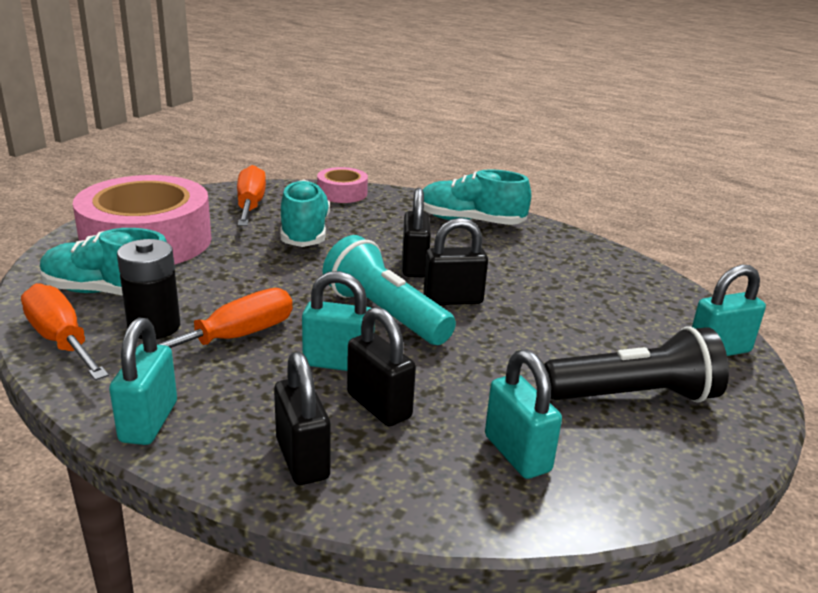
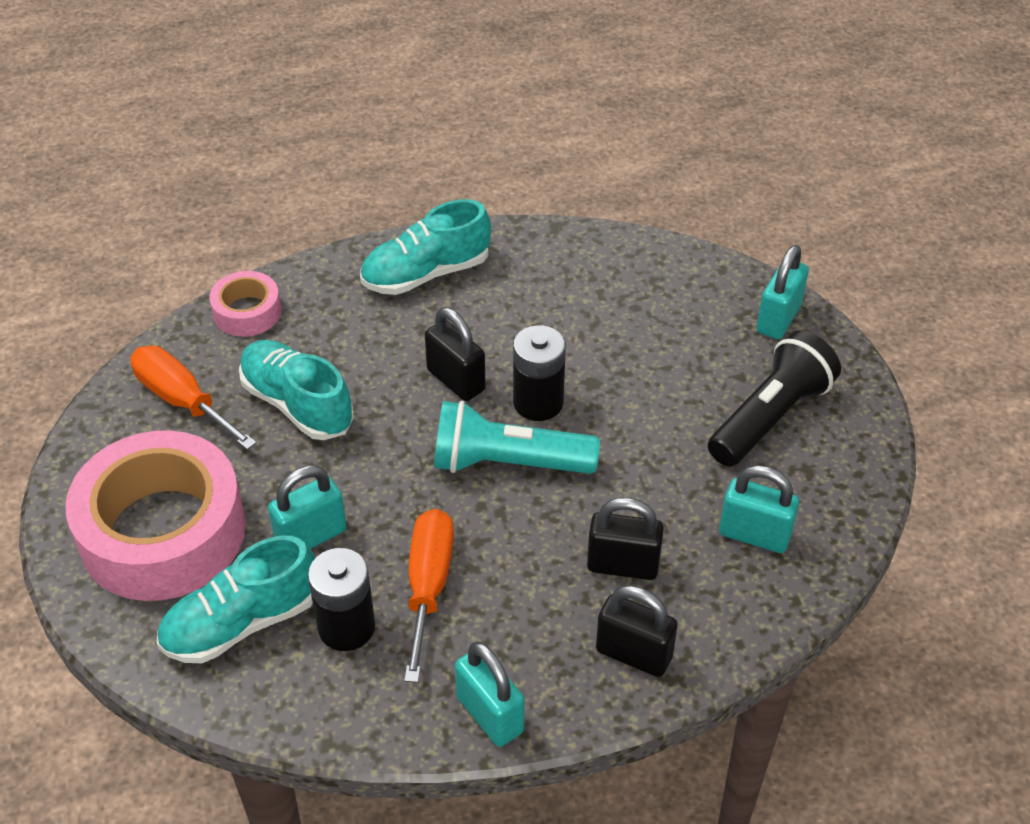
camera: 40 degrees left, 20 degrees up
(61, 340) = (294, 704): orange screwdriver -> none
(338, 363) = (542, 547): turquoise padlock -> turquoise padlock (311, 536)
(453, 300) = (538, 402): black padlock -> black battery

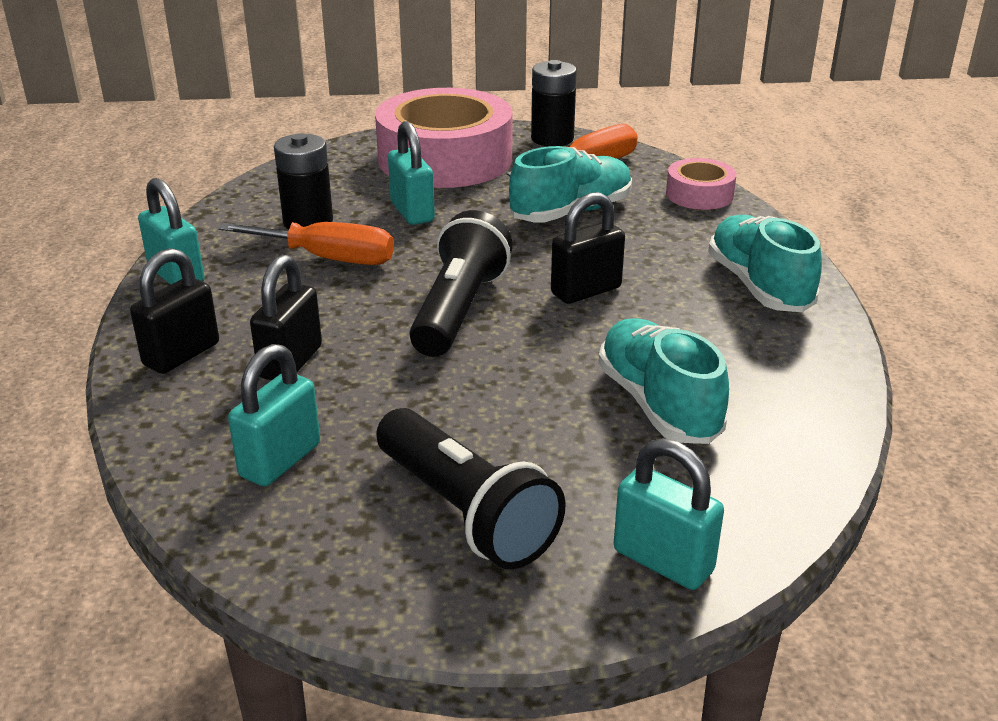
camera: 100 degrees right, 15 degrees down
(241, 623) = (339, 184): turquoise shoe -> turquoise shoe (658, 404)
(490, 714) = (176, 276): turquoise padlock -> turquoise padlock turned 75 degrees clockwise
(507, 462) = (459, 310): turquoise flashlight -> black flashlight
(538, 402) = (540, 336): black battery -> black battery (552, 139)

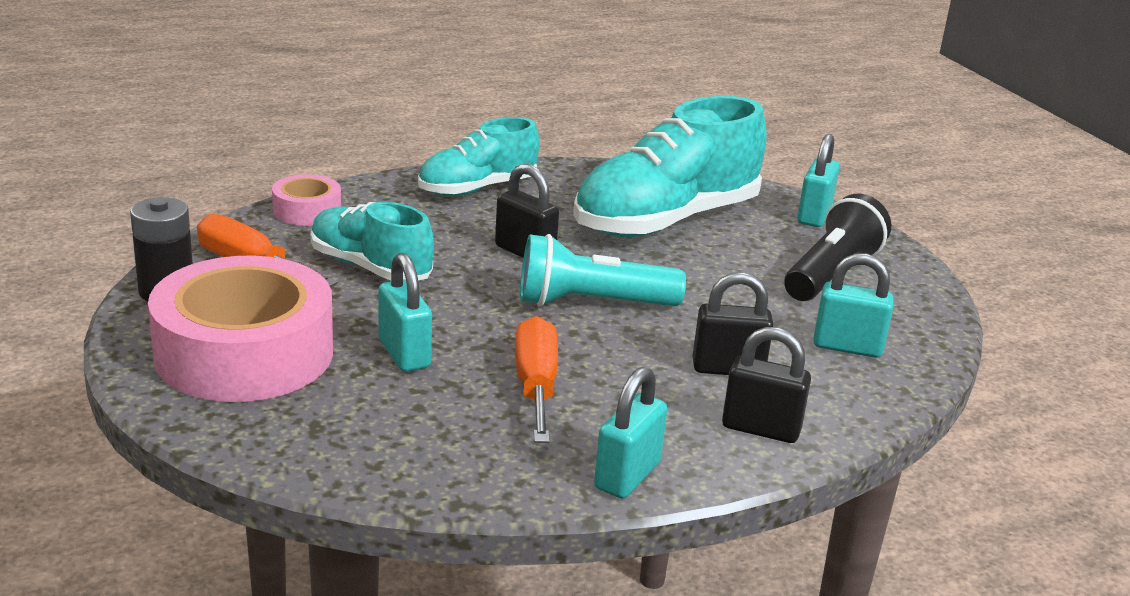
camera: 110 degrees left, 5 degrees down
(308, 222) = (457, 416): black battery -> none
(412, 212) = (404, 354): turquoise padlock -> turquoise padlock turned 75 degrees counterclockwise
(459, 310) = (591, 303): black flashlight -> turquoise flashlight
(658, 404) = (666, 220): turquoise shoe -> turquoise shoe, size x1.67

